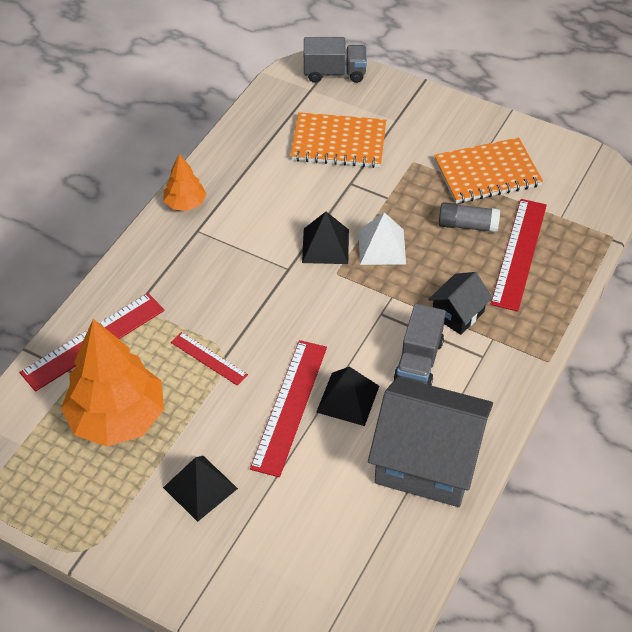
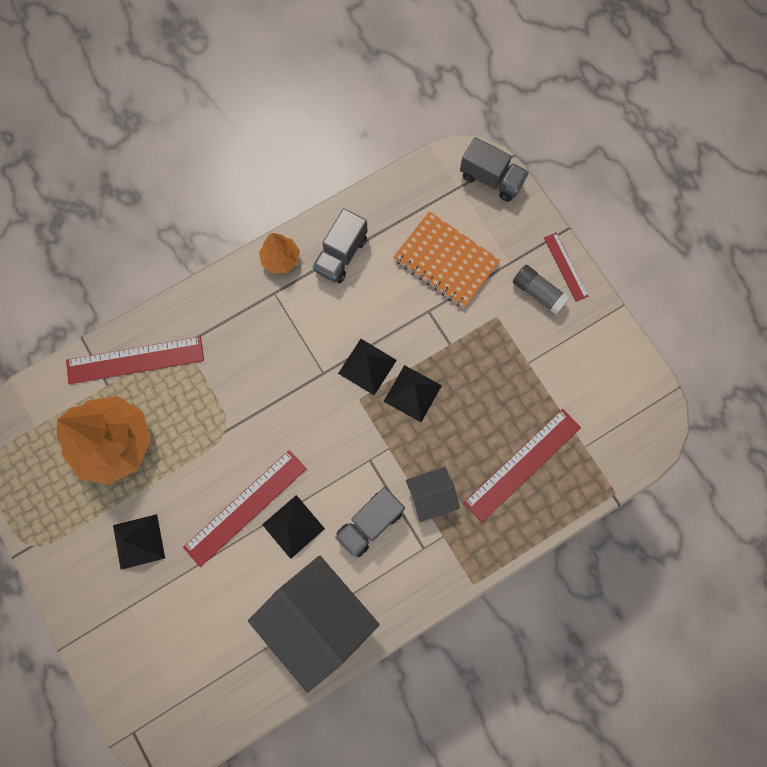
camera: 30 degrees right, 25 degrees up
(209, 358) = (211, 427): red ruler -> red ruler (565, 266)
(240, 177) = (341, 255): none -> grey truck
(381, 247) = (412, 393): white pyramid -> black pyramid
(458, 313) = (431, 496): black house -> grey house
(467, 225) = (498, 411): grey glue stick -> grey glue stick (538, 293)
(487, 173) = (552, 364): orange notebook -> none

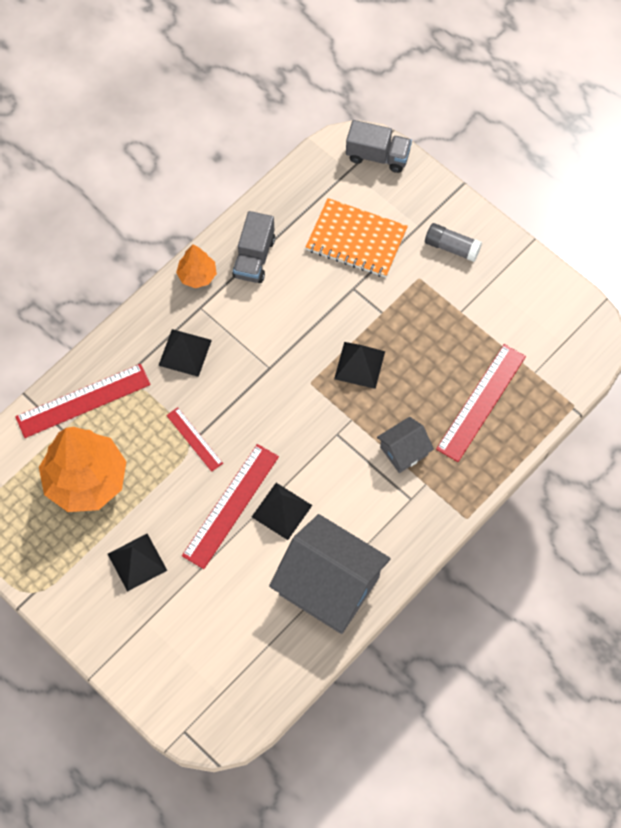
camera: 15 degrees left, 10 degrees down
(367, 366) = (309, 352): black pyramid -> black pyramid (185, 352)
(370, 523) = (354, 490): grey truck -> none
(565, 266) = (470, 218): red ruler -> red ruler (194, 439)

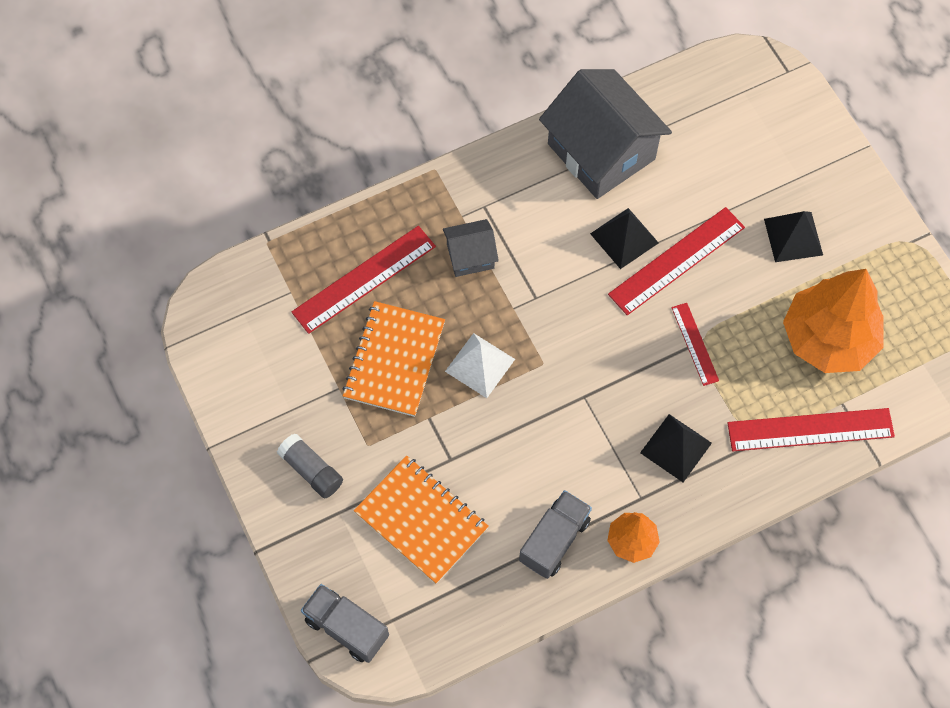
camera: 160 degrees left, 0 degrees up
(359, 365) = (480, 365): black pyramid -> white pyramid
(427, 346) = (394, 360): none -> orange notebook

